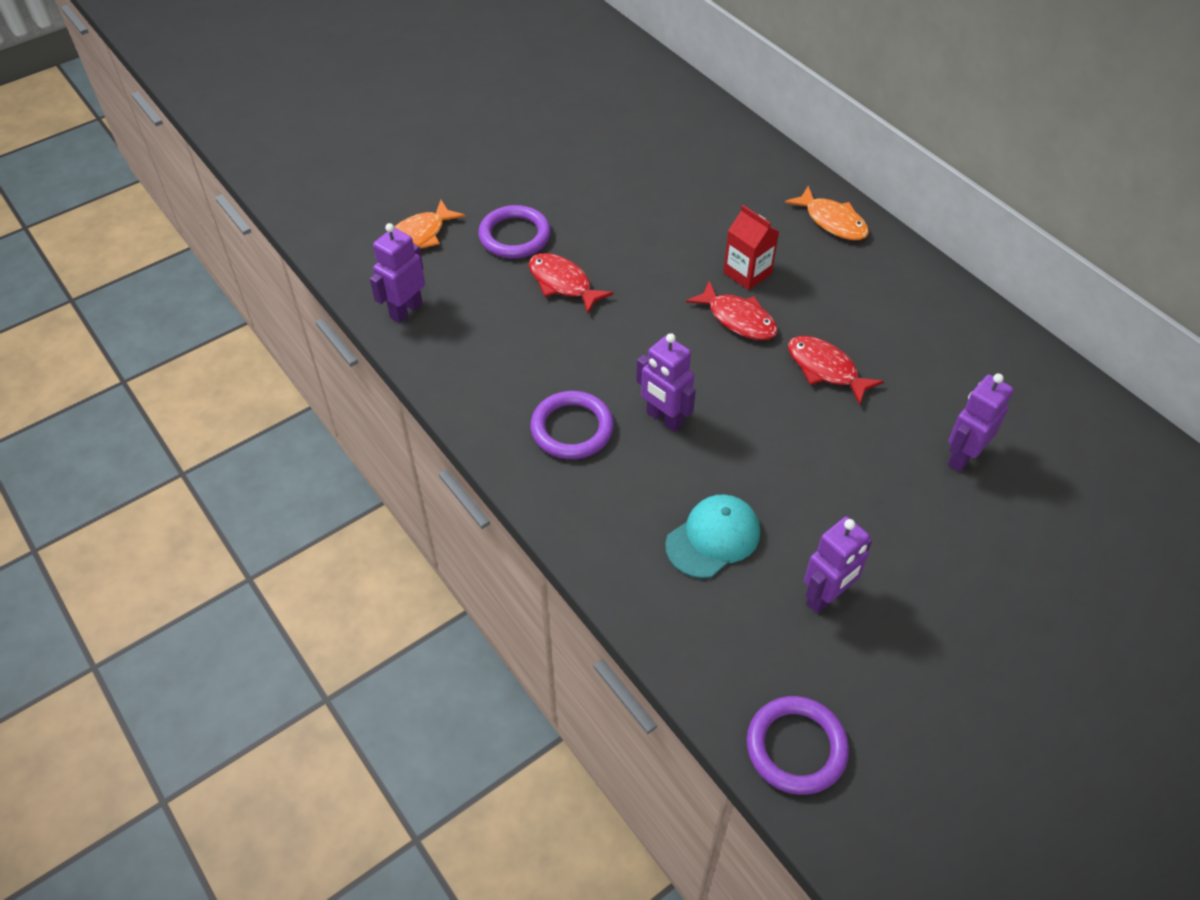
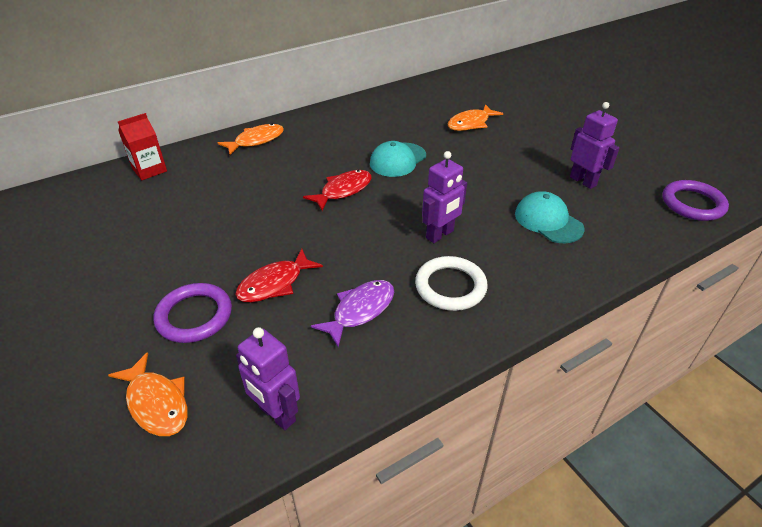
camera: 85 degrees left, 10 degrees down
(529, 354) = (360, 310): none -> purple fish
(572, 429) = (450, 286): purple ring -> white ring
(747, 273) = (296, 182): red carton -> red carton (149, 170)
(825, 369) = (398, 160): red fish -> turquoise cap
(962, 456) = (470, 123): purple robot -> orange fish

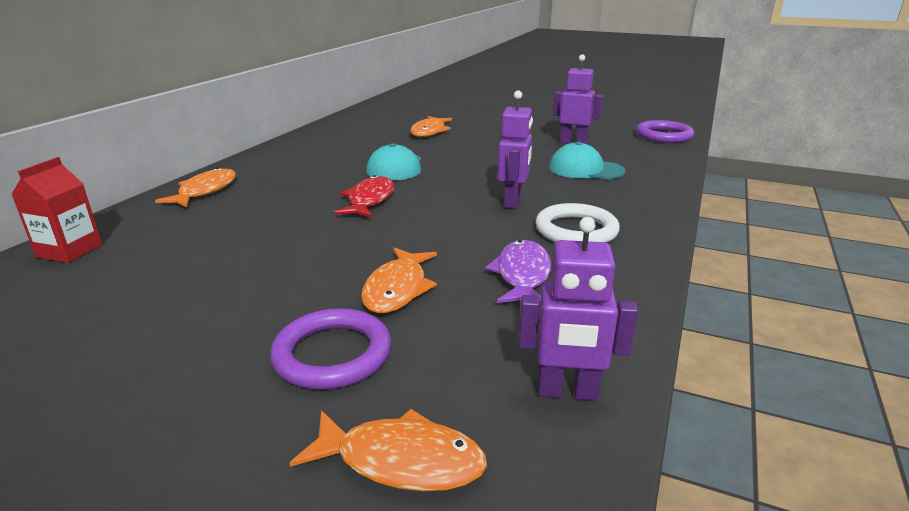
camera: 35 degrees left, 15 degrees down
(274, 284) = (397, 289): red fish -> orange fish

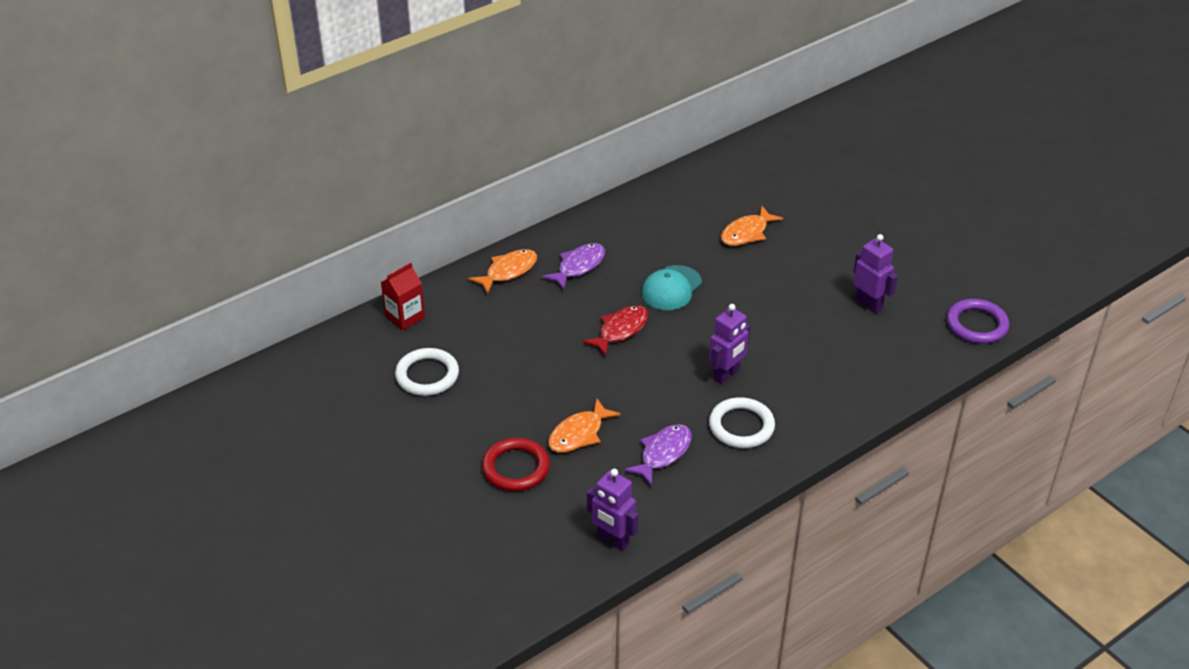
camera: 30 degrees right, 15 degrees up
(124, 295) = (427, 375): none -> white ring
(286, 173) = (578, 266): none -> purple fish
(332, 354) = (516, 468): purple ring -> red ring
(401, 460) = (513, 539): orange fish -> none
(585, 169) = (831, 353): turquoise cap -> none

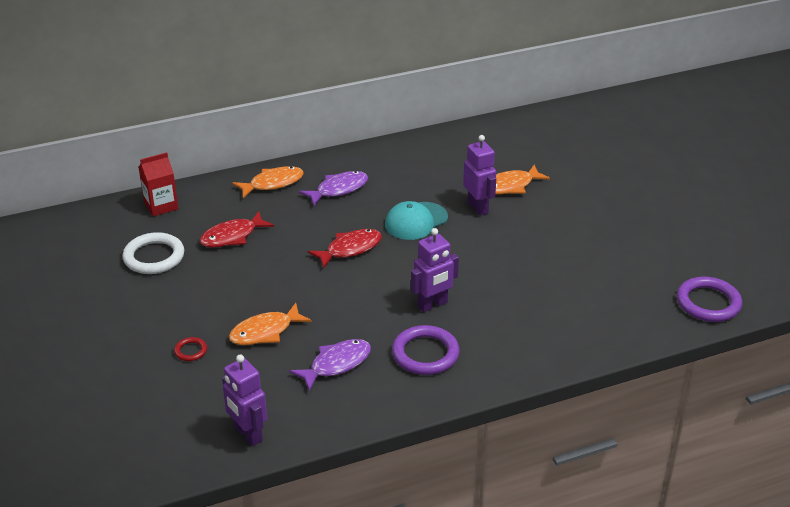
camera: 15 degrees right, 5 degrees down
(496, 338) = (232, 236): none -> red fish
(516, 468) = (191, 351): red ring -> red ring, size x0.49
(741, 426) = (425, 354): white ring -> purple ring
(869, 304) = (604, 266): purple robot -> purple robot (478, 207)

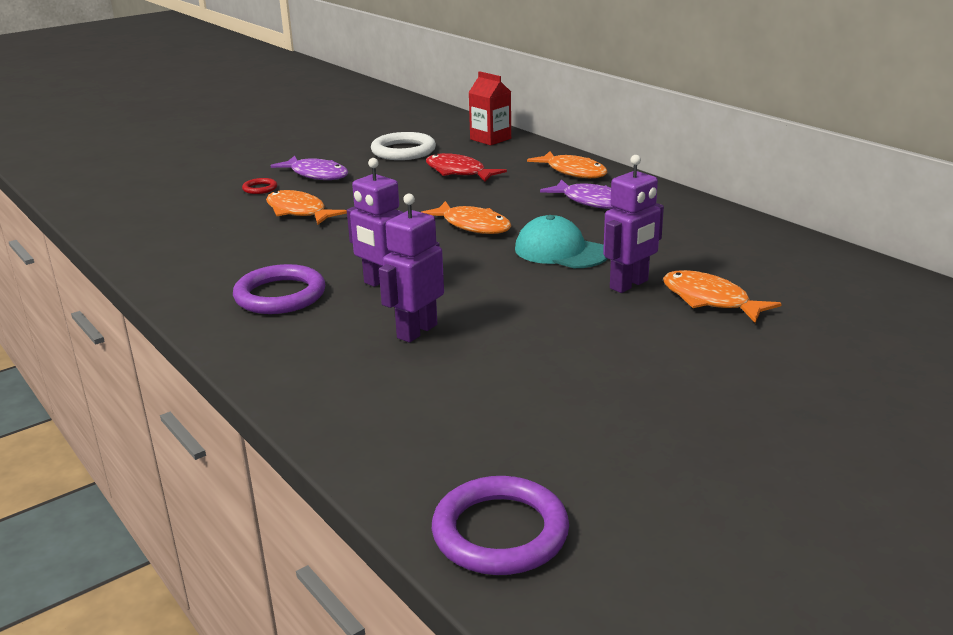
camera: 75 degrees right, 10 degrees down
(248, 434) = (133, 231): purple robot -> purple robot (416, 331)
(336, 364) = (250, 252): purple fish -> purple fish (317, 175)
(350, 249) = (473, 225): red fish -> orange fish

